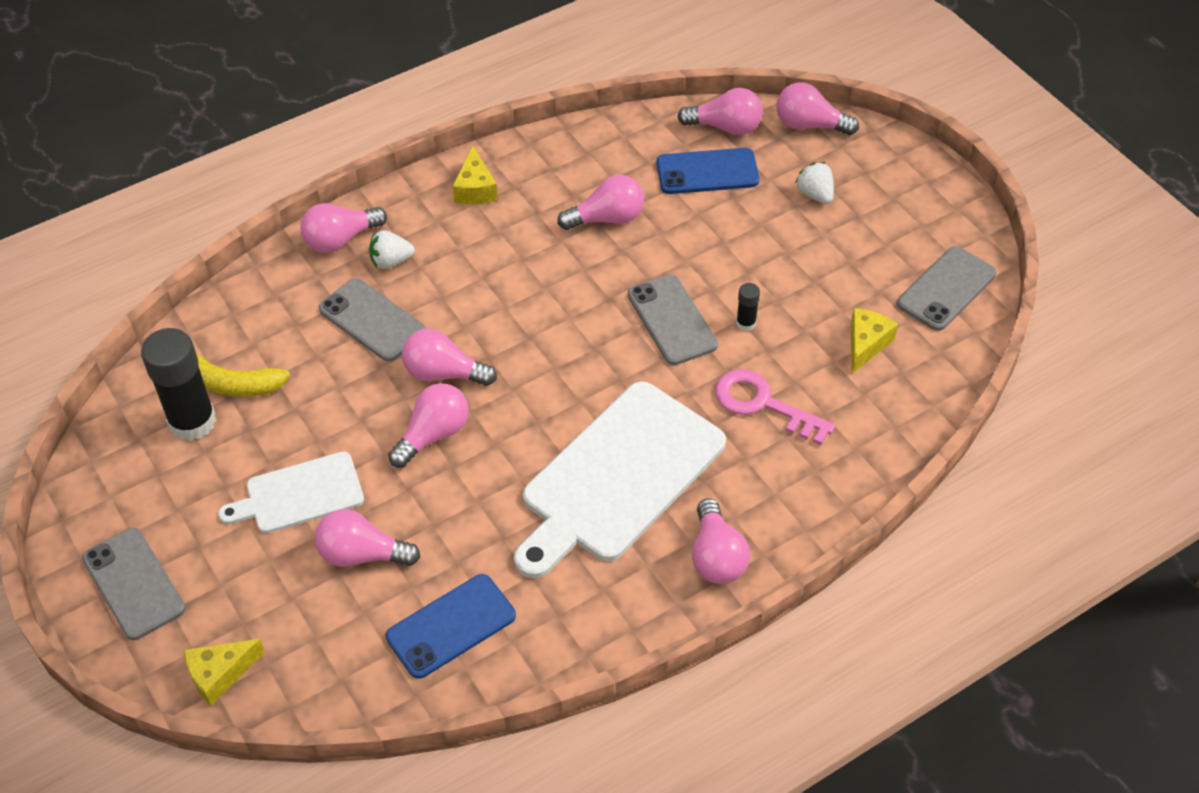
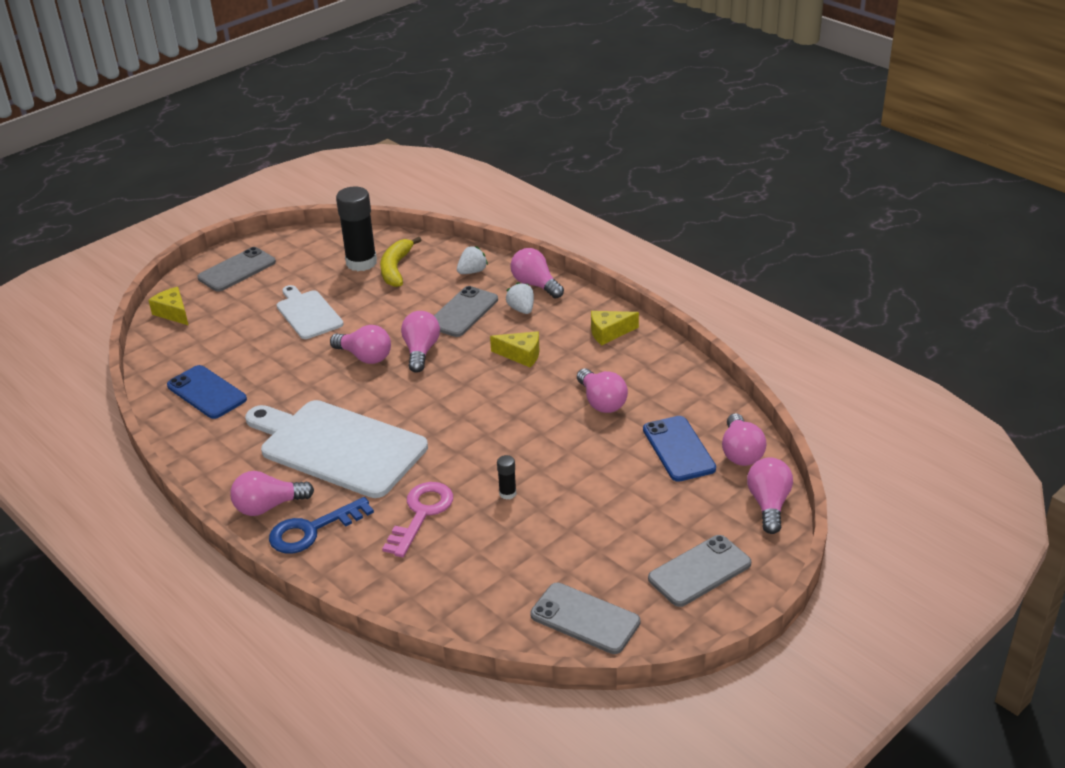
camera: 80 degrees right, 15 degrees down
(362, 554) = (262, 347): pink light bulb -> none
(672, 320) = (500, 452): grey phone -> grey phone (699, 571)
(769, 512) = (312, 530): none -> blue key
(815, 194) = (677, 518): white strawberry -> white strawberry (472, 271)
(866, 344) = (501, 569): yellow cheese -> yellow cheese (521, 355)

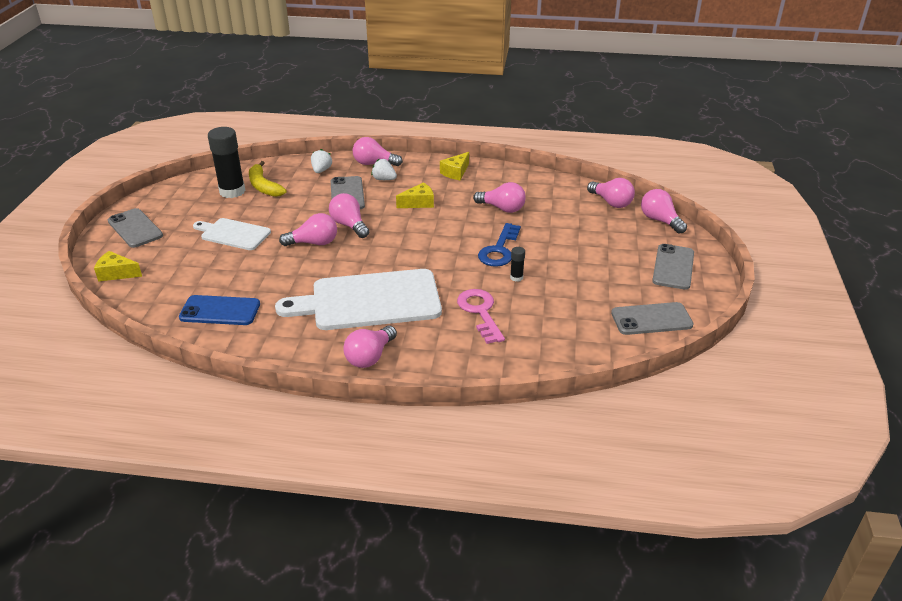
camera: 40 degrees left, 0 degrees up
(237, 270) = (135, 228): grey phone -> grey phone turned 45 degrees counterclockwise
(312, 530) = (421, 355): blue key -> blue key (499, 250)
(678, 449) = (578, 214): blue phone -> none

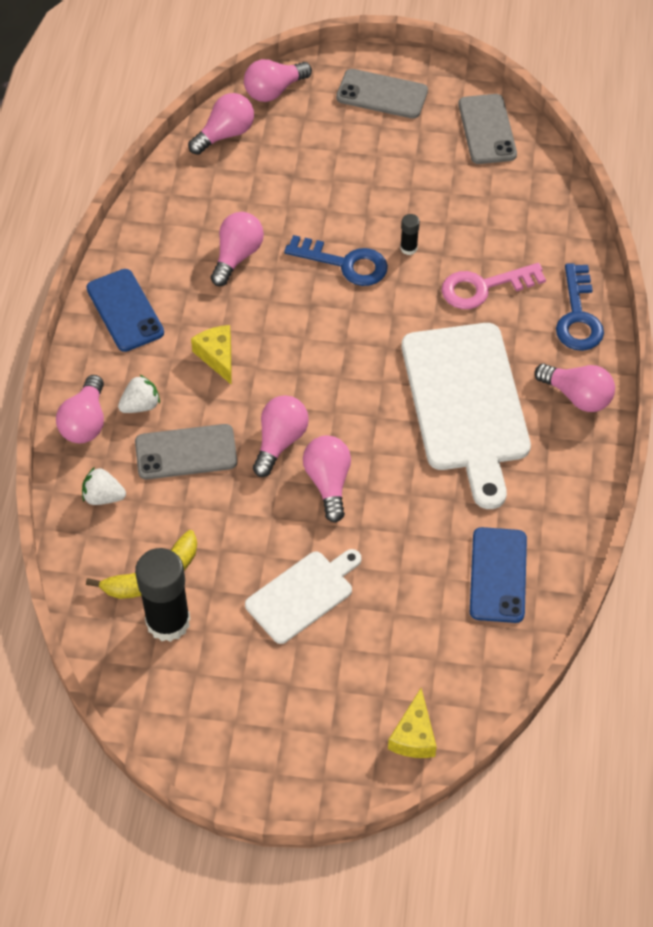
camera: 90 degrees left, 20 degrees up
(135, 228) = (284, 745): grey phone -> none
(233, 234) = (302, 595): white cutting board -> white cutting board turned 150 degrees counterclockwise
(349, 225) = (280, 441): pink light bulb -> pink light bulb turned 150 degrees clockwise
(384, 179) = (140, 405): white strawberry -> white strawberry turned 150 degrees counterclockwise
(451, 361) = (578, 316): none -> blue key
(455, 172) = (125, 310): yellow cheese -> blue phone

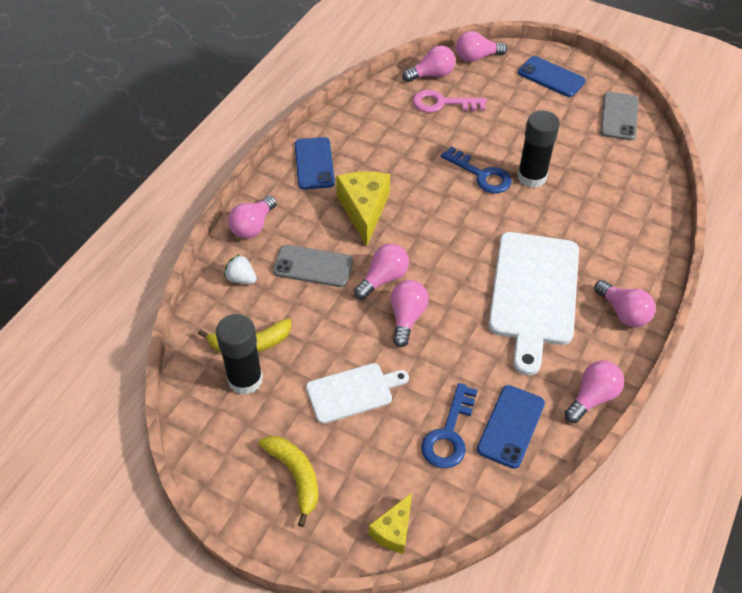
camera: 20 degrees right, 5 degrees down
(140, 405) = (296, 226): white strawberry -> none
(217, 356) = (364, 210): yellow cheese -> yellow cheese, size x1.71
(237, 256) = (406, 150): pink light bulb -> pink light bulb (592, 398)
(279, 714) = (296, 476): none -> yellow banana
(382, 94) = (551, 77): grey phone -> blue phone
(408, 248) = (531, 177): black glue stick -> black glue stick, size x2.26
(483, 287) = (577, 217): pink key -> pink key (442, 103)
(578, 316) = (644, 256): blue key -> blue key (449, 434)

